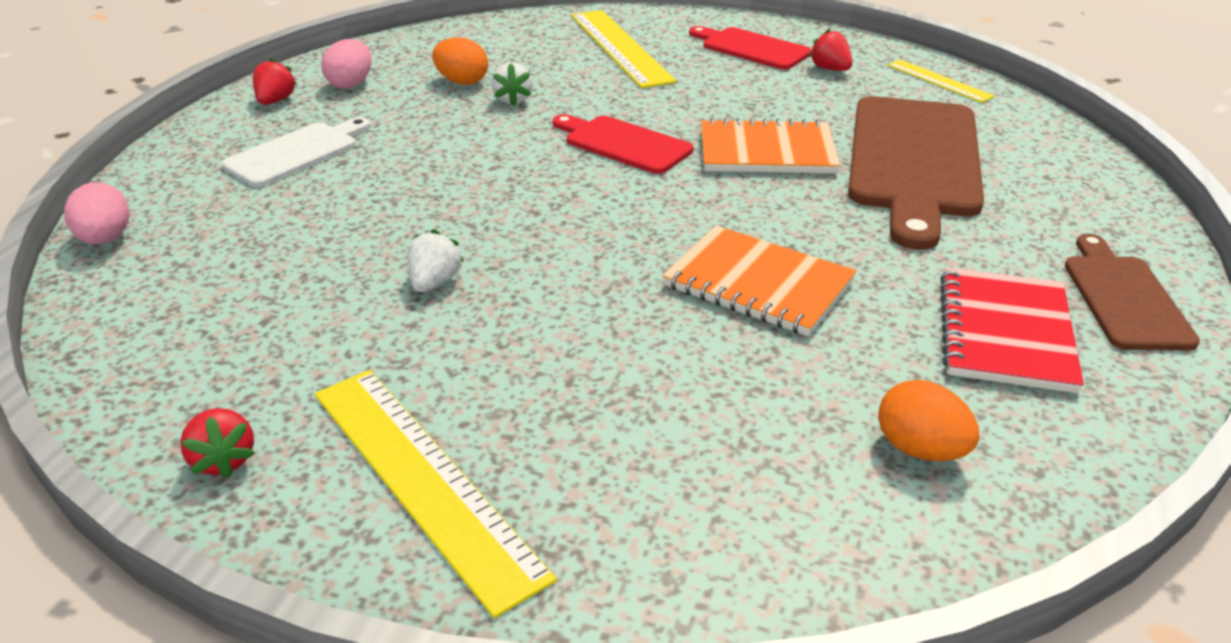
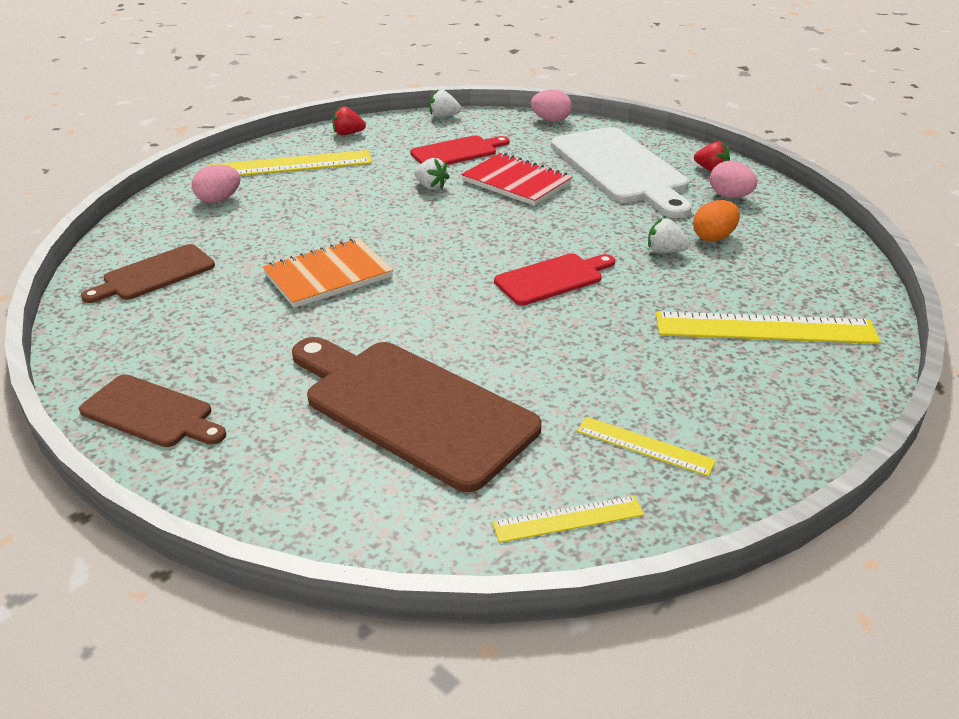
camera: 115 degrees right, 0 degrees up
(96, 359) = (443, 116): none -> white strawberry
(296, 153) = (621, 169): white cutting board -> white cutting board, size x1.83
(634, 509) = (219, 200): none -> pink egg
(751, 48) = (731, 411): red cutting board -> red cutting board (457, 152)
(767, 152) = (490, 338): orange notebook -> none
(830, 69) = (645, 446): red strawberry -> yellow ruler
(920, 449) = (154, 274): orange egg -> brown cutting board
(1005, 333) = (186, 342): red notebook -> red notebook (516, 182)

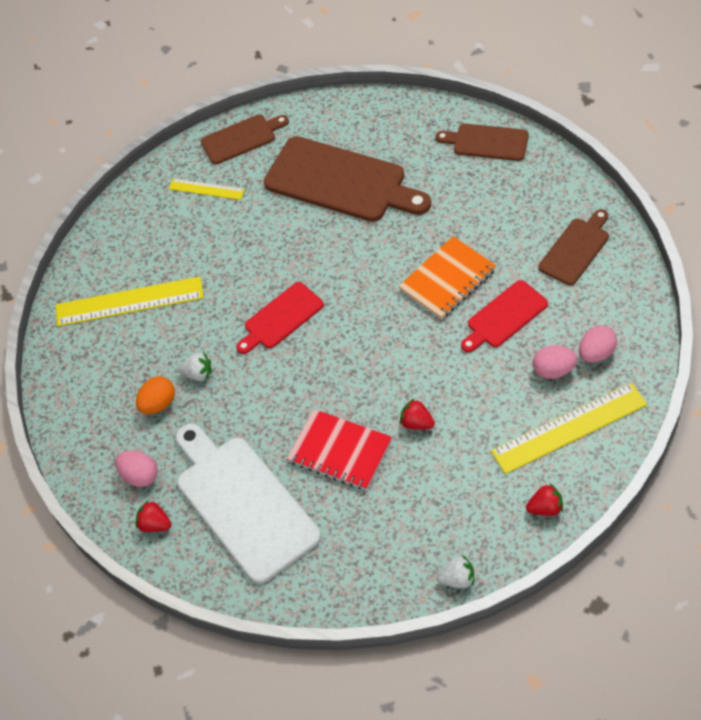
camera: 175 degrees right, 20 degrees up
(431, 187) = (417, 423): white strawberry -> red strawberry
(457, 152) = (414, 497): red cutting board -> red cutting board (504, 316)
(551, 120) = (332, 600): pink egg -> pink egg (553, 370)
(568, 519) = (241, 138): yellow ruler -> brown cutting board

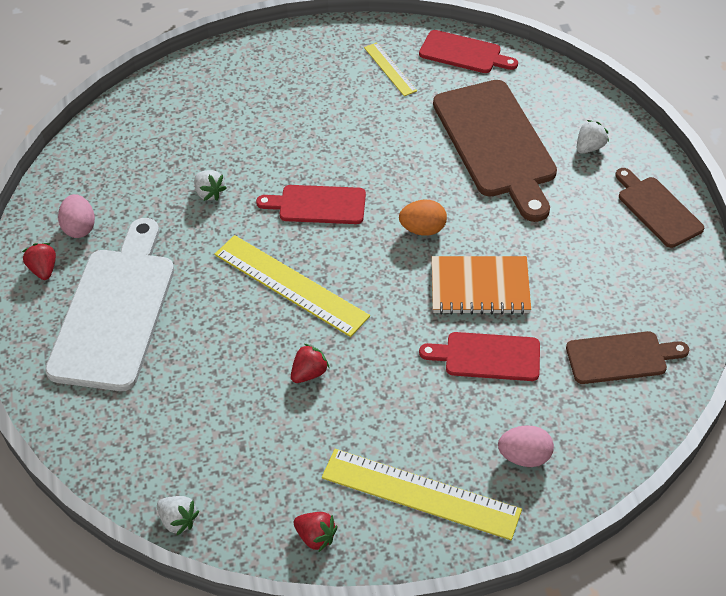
camera: 40 degrees right, 5 degrees down
(129, 301) = (233, 103): yellow ruler -> yellow ruler (290, 285)
(158, 404) = (157, 190): orange egg -> orange egg (423, 229)
(241, 138) = (463, 53): brown cutting board -> red cutting board
(340, 451) = (227, 339): red notebook -> none
(400, 136) = (589, 147): none -> white strawberry
(417, 423) = (309, 373): red strawberry -> red strawberry turned 60 degrees clockwise
(553, 370) = (470, 436): pink egg -> none

